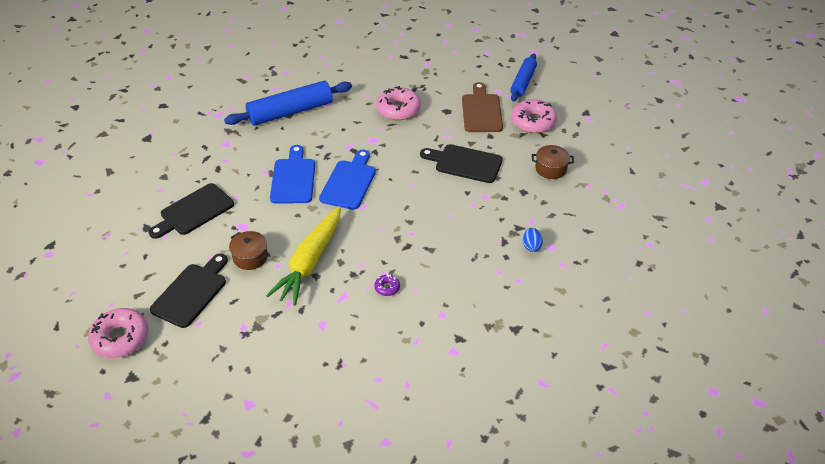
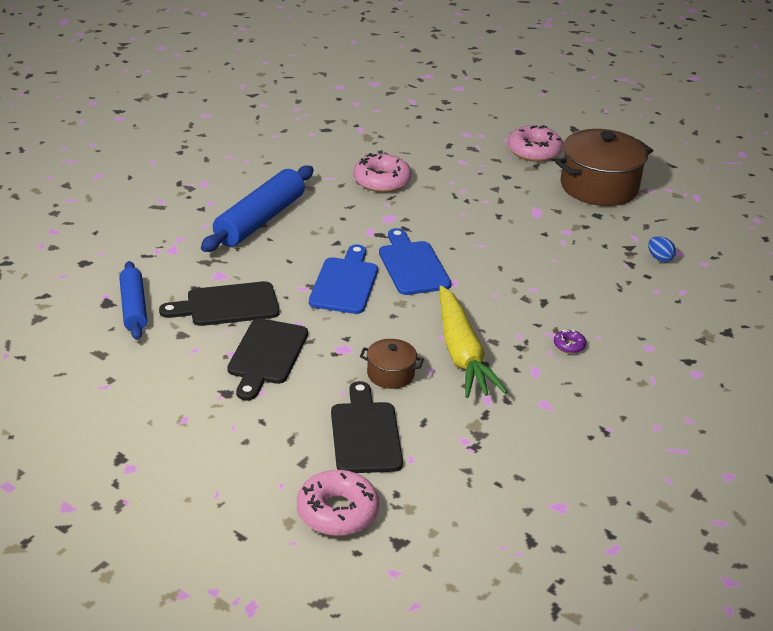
camera: 35 degrees left, 10 degrees down
(293, 178) = (345, 283): blue cutting board -> blue cutting board turned 45 degrees clockwise
(465, 163) = (511, 209): black cutting board -> black cutting board (227, 305)
(481, 111) = (471, 157): brown cutting board -> none
(523, 82) = (482, 119): blue rolling pin -> blue rolling pin (134, 308)
(551, 169) = (599, 187): brown pot -> brown pot, size x2.07

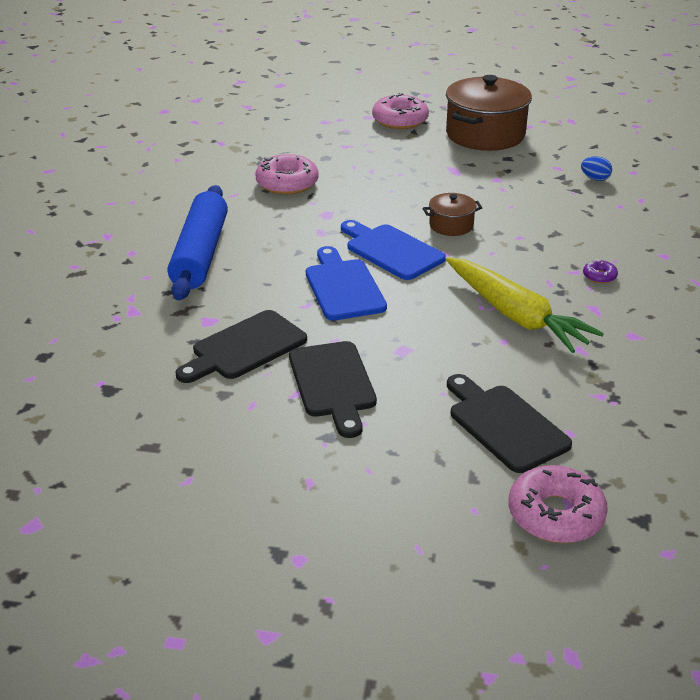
camera: 25 degrees left, 0 degrees up
(134, 308) = (144, 384): blue rolling pin -> none
(390, 374) = (471, 358): brown pot -> brown pot (451, 225)

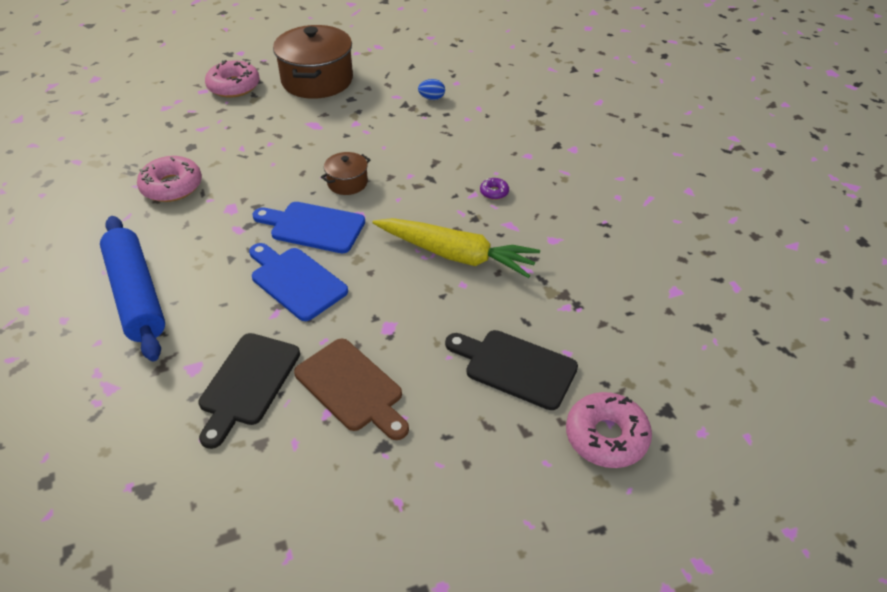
camera: 30 degrees left, 10 degrees up
(333, 383) = (352, 388): black cutting board -> brown cutting board

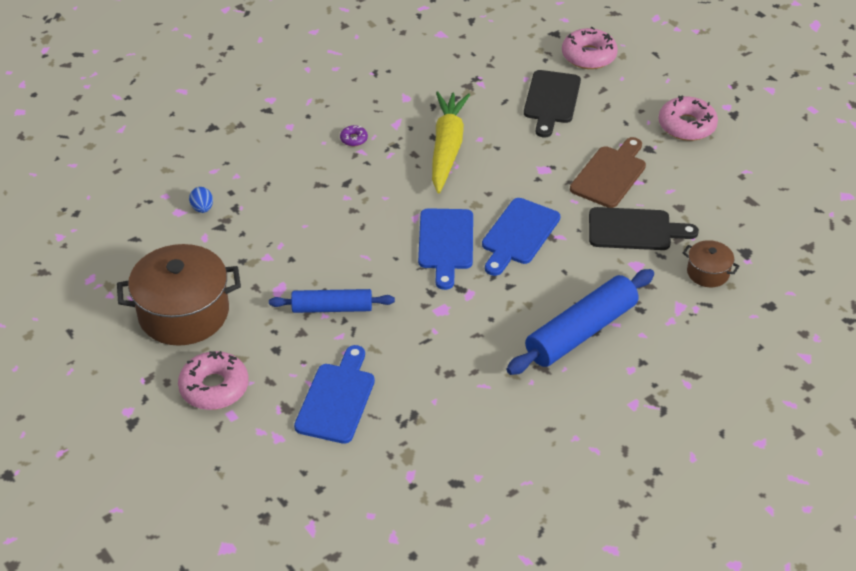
camera: 105 degrees left, 0 degrees up
(172, 186) = (424, 369): pink donut -> pink donut (686, 126)
(178, 137) = (336, 399): none -> blue cutting board
(275, 148) = (332, 308): none -> blue rolling pin
(347, 183) = (373, 237): brown pot -> brown pot (708, 272)

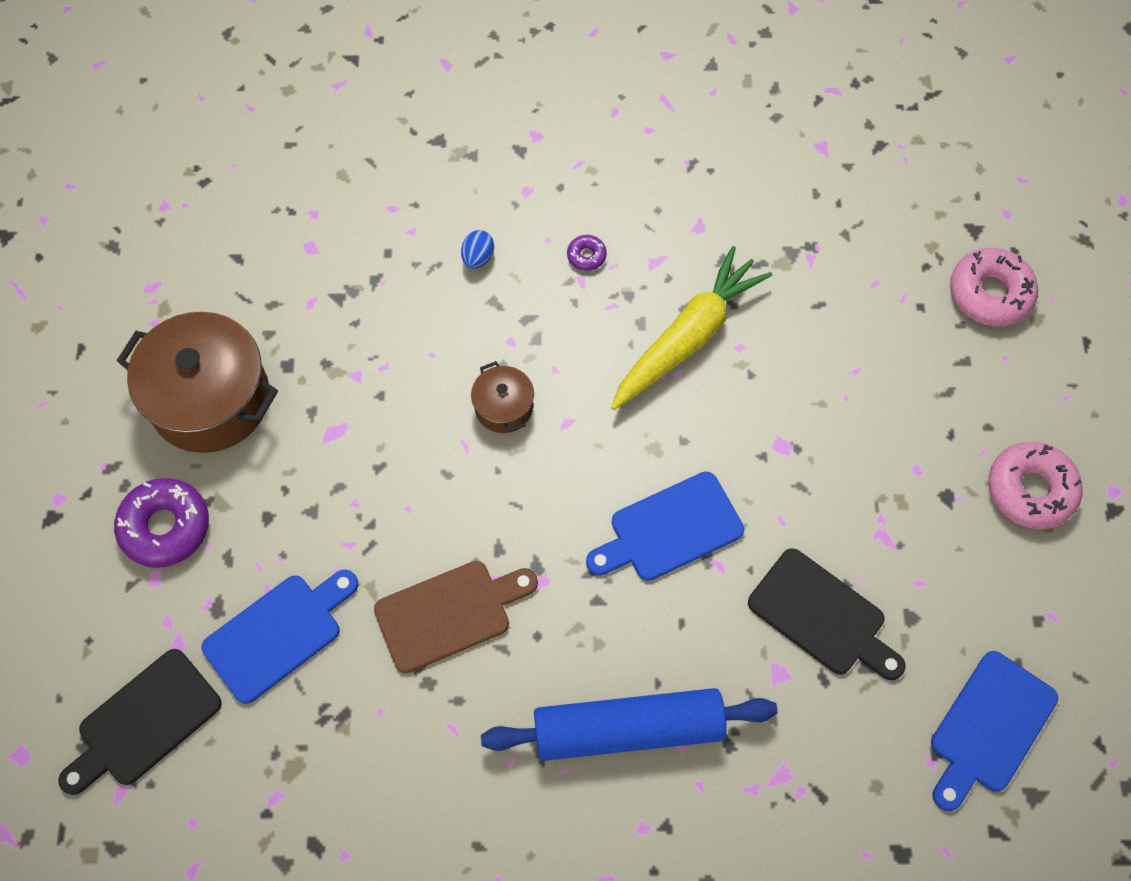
camera: 35 degrees right, 20 degrees up
(202, 208) = (339, 258): blue egg -> blue egg (478, 258)
(214, 387) = (165, 527): pink donut -> purple donut
(332, 308) = (371, 498): blue rolling pin -> none
(446, 243) = (572, 486): blue cutting board -> blue cutting board (989, 727)
(551, 100) = (881, 339): black cutting board -> black cutting board (144, 722)
(610, 174) = (861, 507): brown cutting board -> brown cutting board (449, 613)
(708, 272) = (862, 746): brown pot -> brown pot (503, 407)

